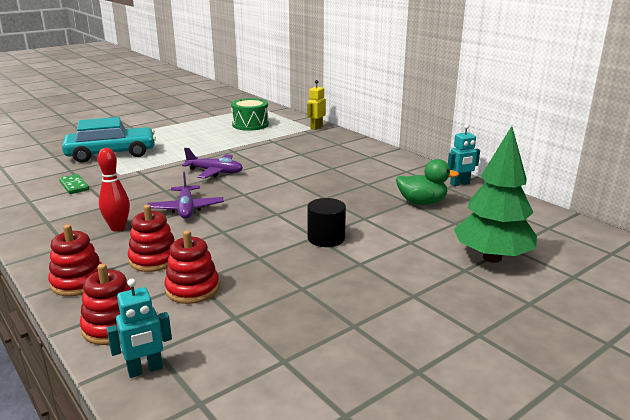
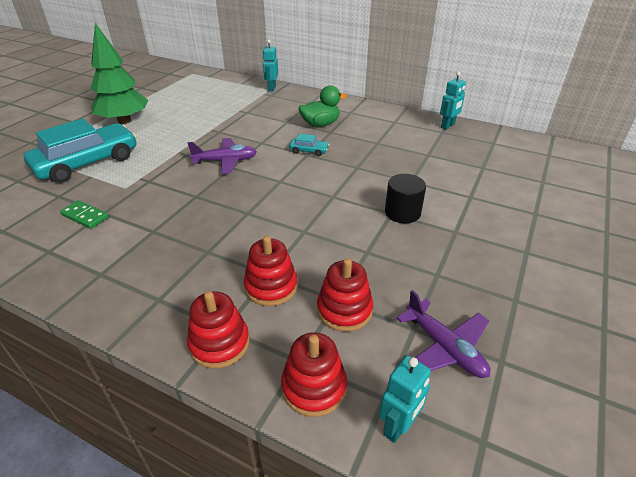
camera: 25 degrees left, 15 degrees up
(118, 228) = (193, 258): red bowling pin -> none
(186, 209) = (241, 214): purple plane -> purple plane (444, 348)
(250, 125) = (205, 96): green drum -> none
(295, 178) = (309, 151): none -> turquoise car
(316, 127) = (271, 88): yellow robot -> turquoise robot
(422, 202) = (439, 152): green duck -> green duck (320, 124)
(492, 258) = (541, 195): green tree -> green tree (124, 121)

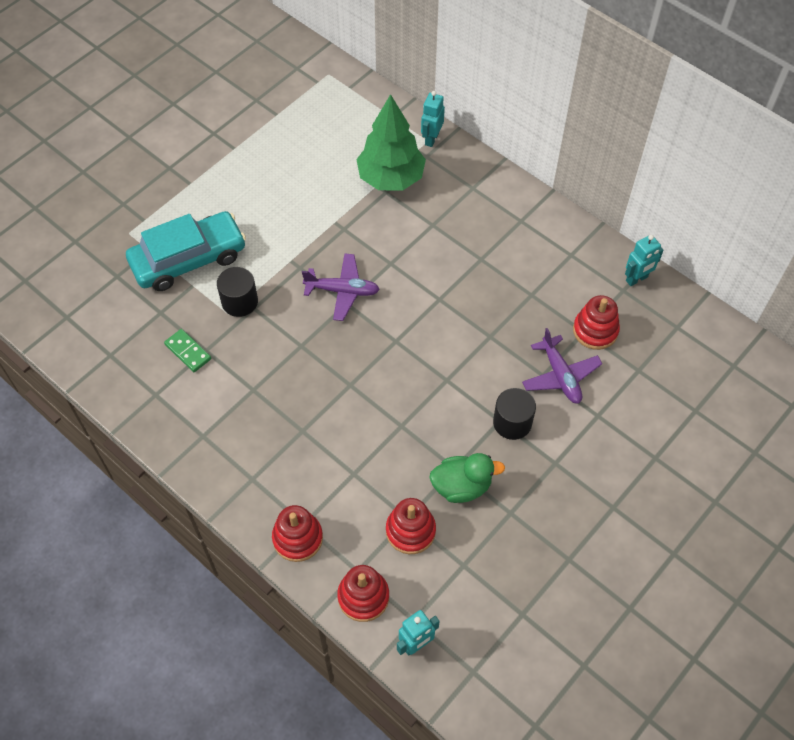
camera: 15 degrees right, 20 degrees up
(124, 121) = (231, 181): green tree -> green tree (391, 178)
(135, 179) = (239, 301): none -> black cylinder
(271, 286) = (353, 489): red stacking toy -> red stacking toy (595, 330)
(309, 151) = (443, 292): turquoise car -> none
(320, 124) = (473, 240): green duck -> green duck (461, 486)
(444, 348) = (481, 590): purple plane -> purple plane (560, 376)

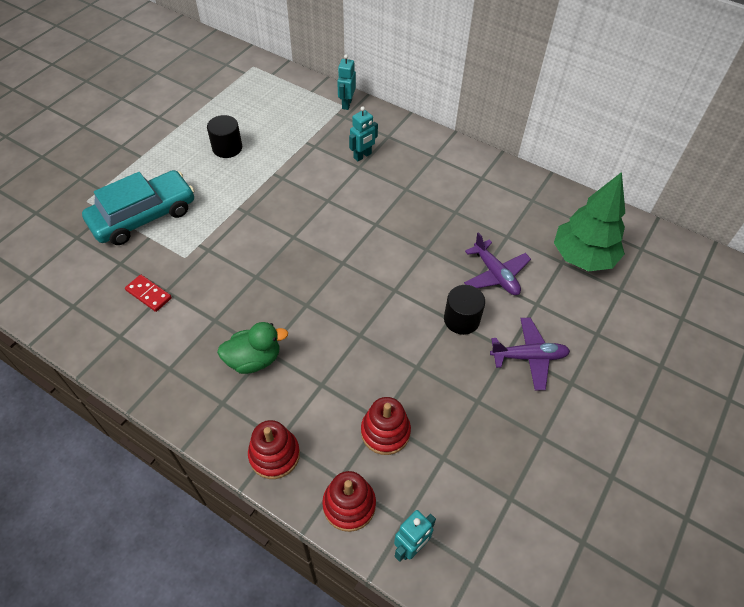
camera: 10 degrees left, 5 degrees down
(188, 352) = (148, 294): green domino -> red domino
(239, 301) = (194, 246): black cylinder -> black cylinder (227, 148)
(342, 291) = (288, 227): purple plane -> purple plane (529, 357)
(391, 178) = (317, 135): green tree -> green tree (582, 257)
(461, 486) = (426, 383): green duck -> green duck (254, 359)
(595, 330) = (517, 234): red stacking toy -> none
(637, 279) = (541, 190): turquoise robot -> turquoise robot (362, 156)

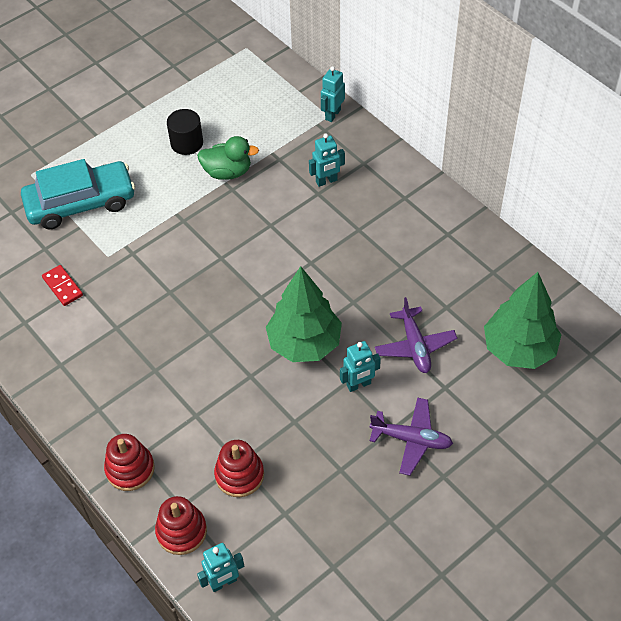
camera: 20 degrees right, 0 degrees up
(254, 359) = (141, 375): green duck -> green duck (227, 172)
(398, 294) = (304, 343): none -> green tree
(461, 319) = (359, 385): black cylinder -> turquoise robot

